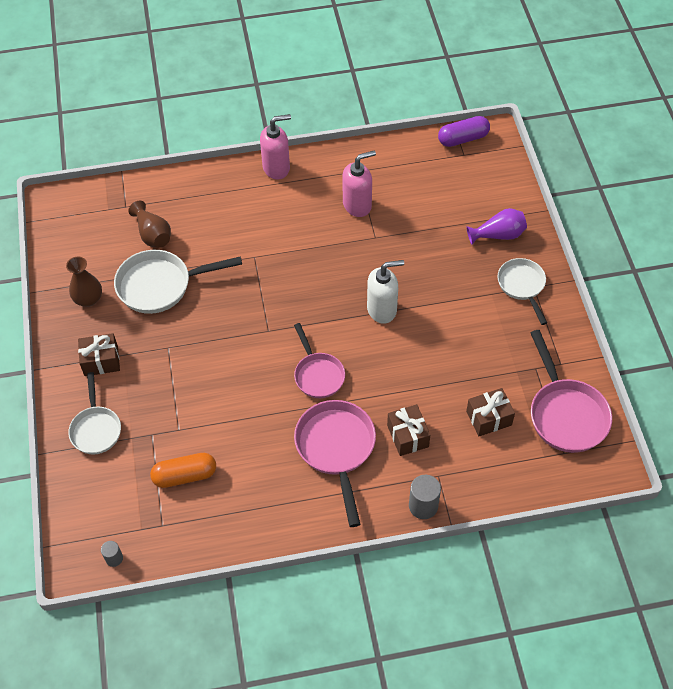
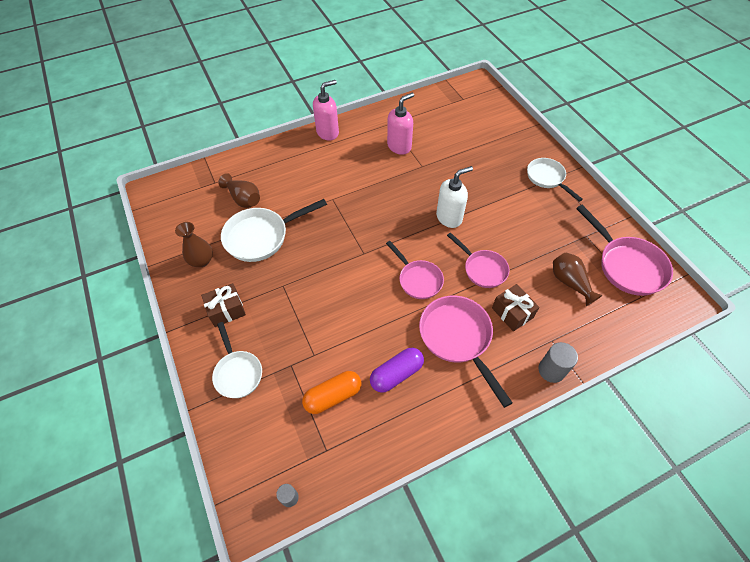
camera: 15 degrees left, 0 degrees up
(395, 379) = (482, 269): none -> pink pan
(463, 139) = (458, 89): purple capsule -> purple capsule (396, 374)
(489, 418) = (570, 283): brown gift -> brown vase
(498, 235) = (513, 147): purple vase -> none

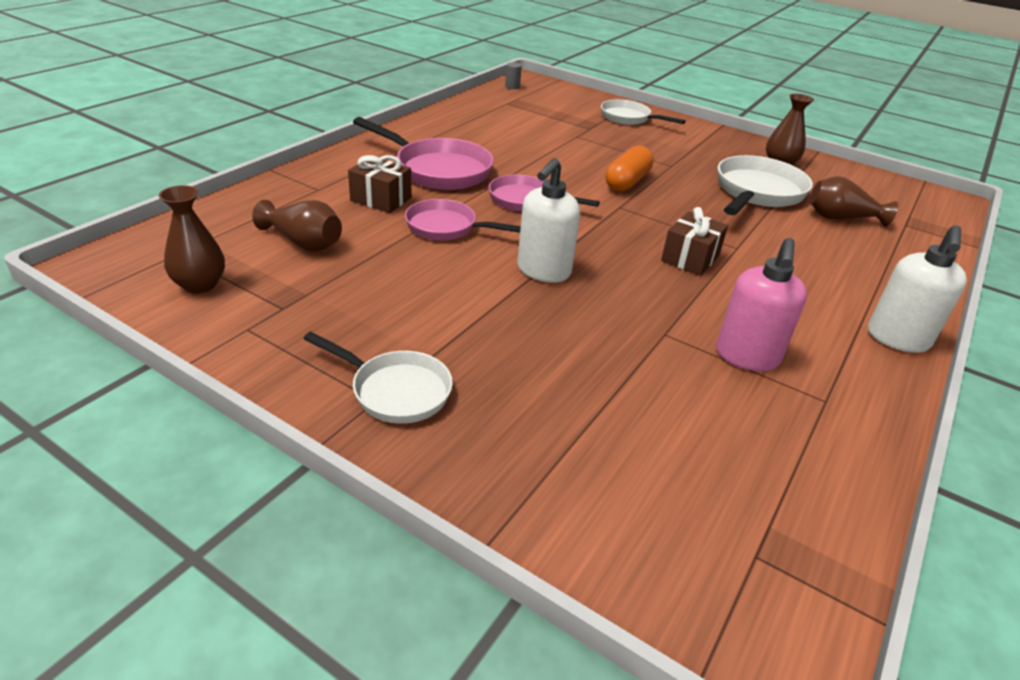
camera: 145 degrees right, 20 degrees down
(226, 310) = (696, 142): brown gift -> brown gift (690, 258)
(328, 132) = (897, 339): pink soap dispenser -> white soap dispenser
(333, 396) = (531, 122): orange capsule -> orange capsule (627, 182)
(396, 374) = (484, 140): purple capsule -> none
(551, 370) = (312, 170): grey cylinder -> none
(627, 265) = (200, 285): pink pan -> brown vase

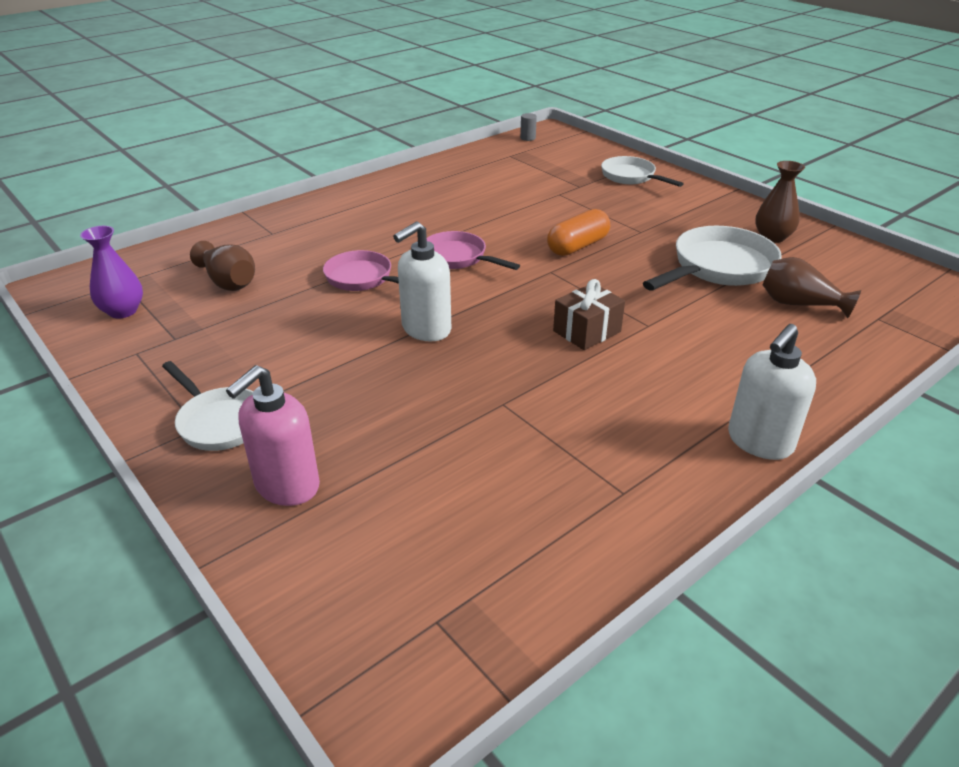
camera: 20 degrees right, 0 degrees up
(200, 285) = (123, 311): brown vase -> purple vase
(381, 199) = (321, 247): brown gift -> none
(438, 170) = (393, 221): pink pan -> none
(746, 357) = (571, 437): pink soap dispenser -> pink soap dispenser (286, 486)

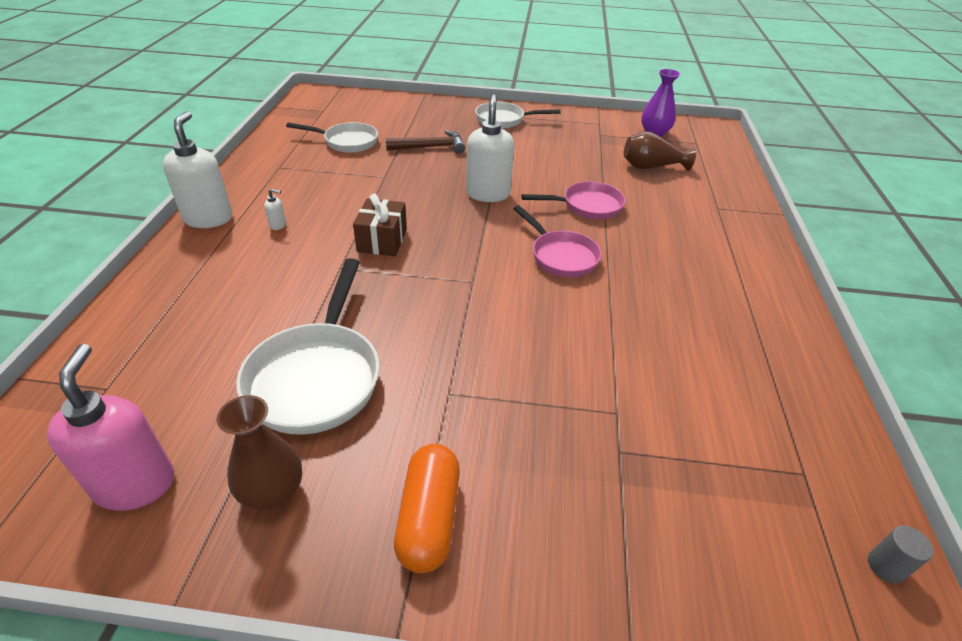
camera: 135 degrees right, 5 degrees up
(286, 486) = (435, 116): pink soap dispenser -> pink soap dispenser (135, 484)
(387, 422) = (430, 147): none -> brown hammer
(458, 258) = (561, 256): pink pan -> pink pan turned 60 degrees clockwise
(577, 246) = (487, 327): orange capsule -> orange capsule (429, 518)
(631, 177) = (590, 540): white pan -> white pan (347, 142)
(680, 394) = (278, 225): none -> white soap dispenser
(799, 304) = (203, 364): brown vase -> none

